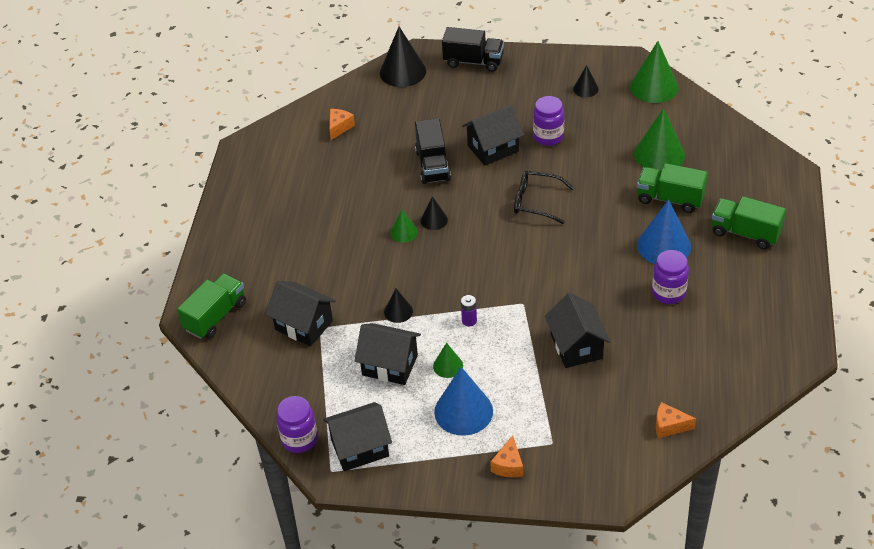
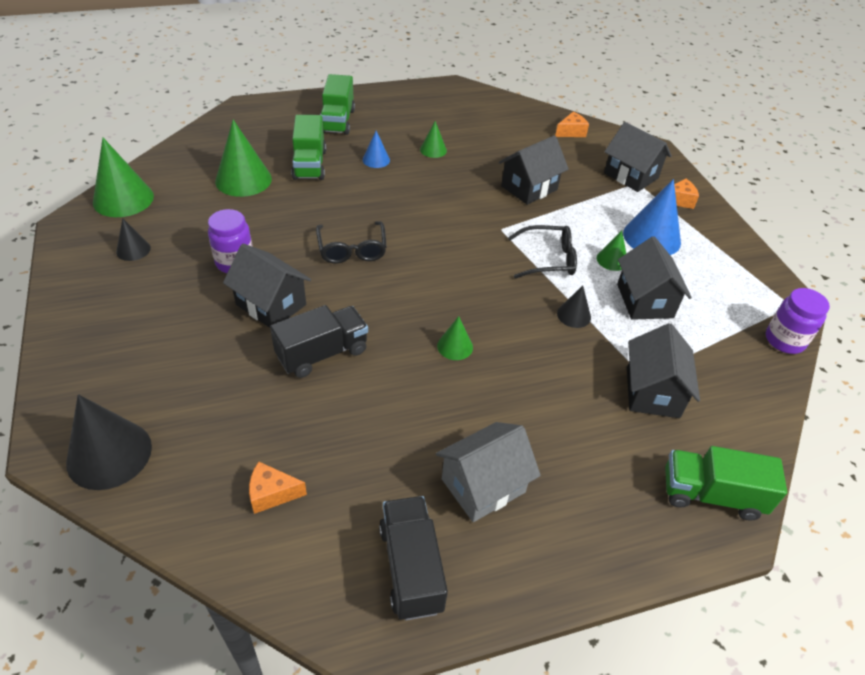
camera: 120 degrees left, 0 degrees up
(290, 213) = (483, 485): none -> grey house
(360, 448) = (750, 293): black house -> black house (631, 176)
(434, 220) = (420, 325): black cone -> none
(469, 321) = (548, 259): purple battery -> black glasses
(473, 62) = (77, 371): black truck -> black truck (411, 567)
(664, 246) = (376, 160): blue cone -> blue cone, size x0.53
(668, 293) = (433, 150): purple jar -> green cone
(669, 426) = (571, 132): orange cheese -> orange cheese turned 105 degrees counterclockwise

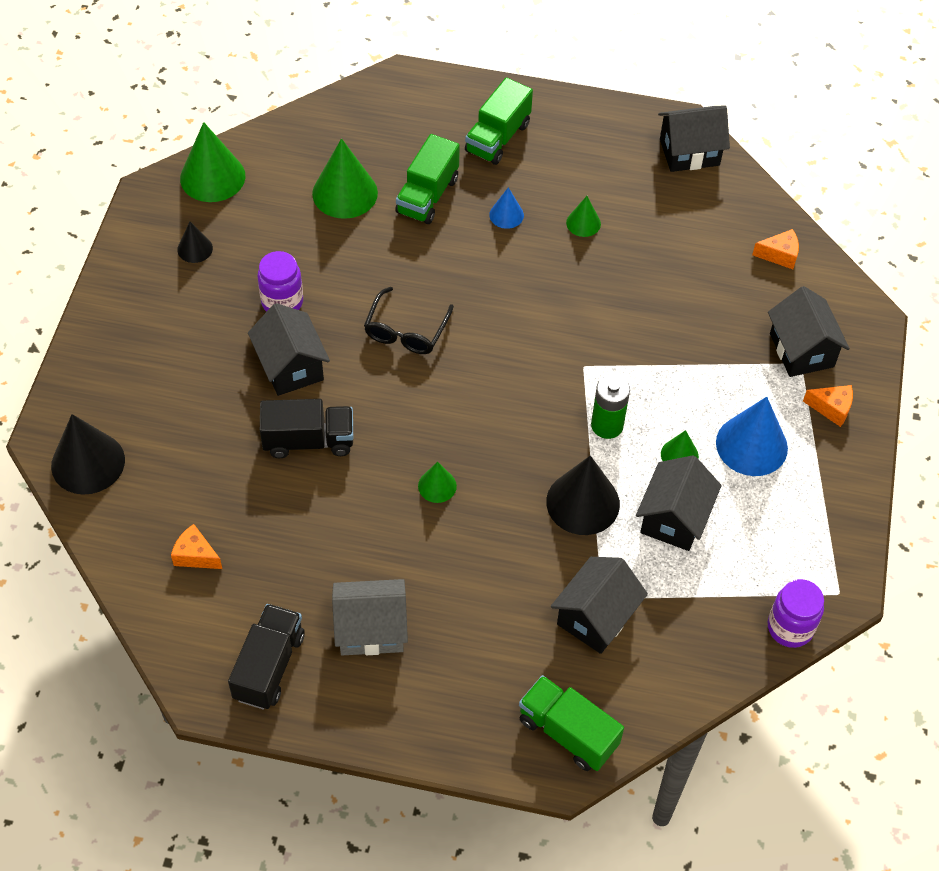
camera: 30 degrees right, 10 degrees up
(529, 188) = (659, 321): black house -> black house (689, 152)
(548, 259) = (607, 425): black glasses -> green battery
(574, 315) = (583, 502): black cone -> black cone, size x1.90

